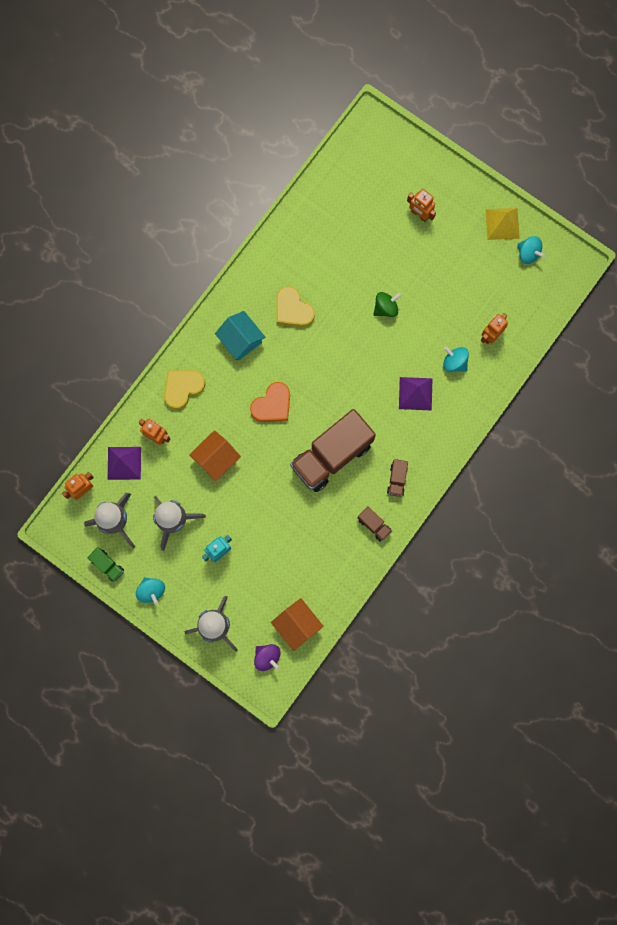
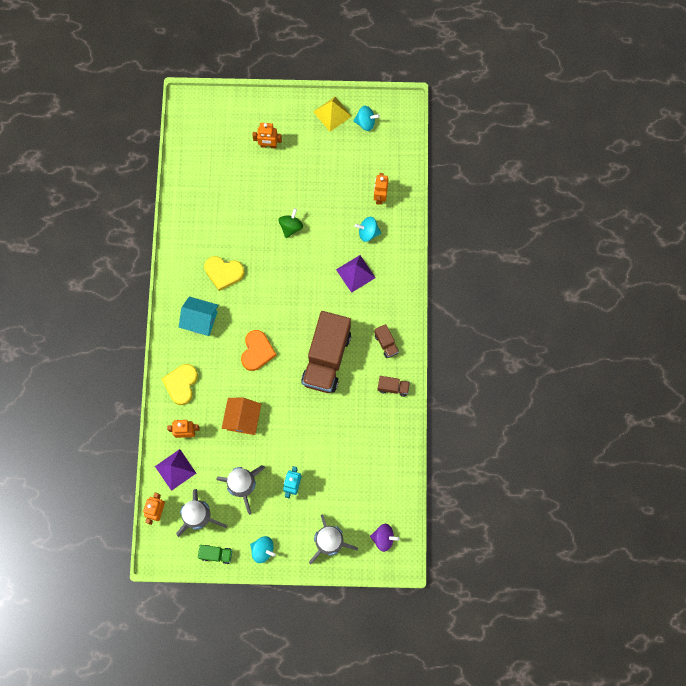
camera: 35 degrees left, 5 degrees down
(297, 624) = (388, 499): orange house -> none

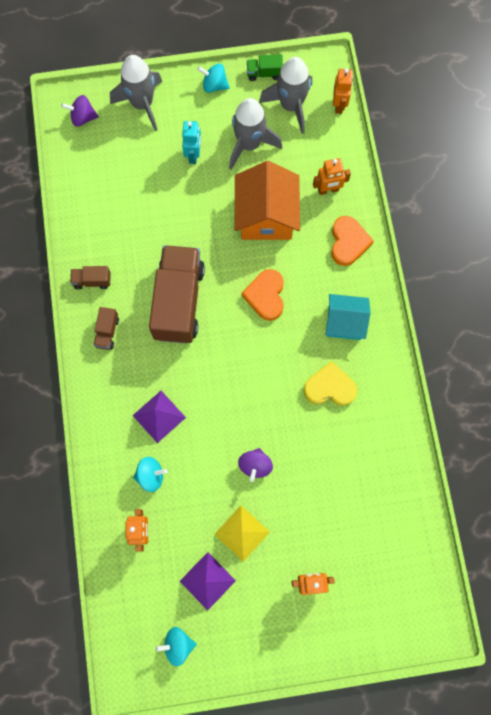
camera: 170 degrees right, 0 degrees up
(175, 469) = (331, 149): purple pyramid -> purple pyramid (207, 581)
(181, 384) = (348, 242): yellow heart -> orange heart
(243, 419) = (266, 216): orange house -> orange house, size x1.54
(291, 227) = (255, 465): green spinning top -> purple spinning top
(332, 114) = (228, 650): yellow pyramid -> yellow pyramid (242, 533)
(386, 344) = (107, 332): brown truck -> brown truck turned 135 degrees counterclockwise

